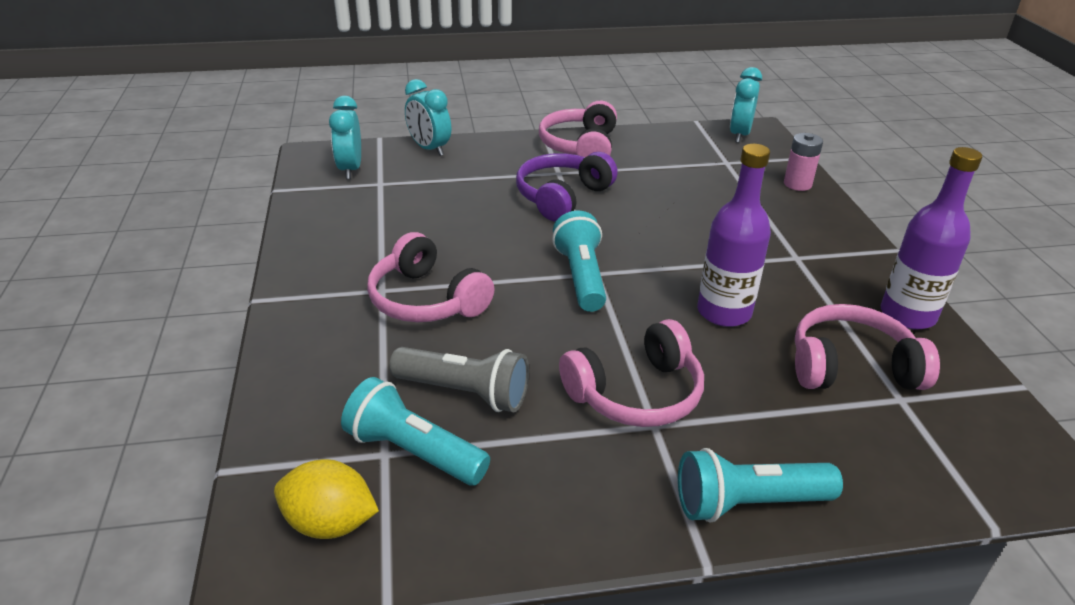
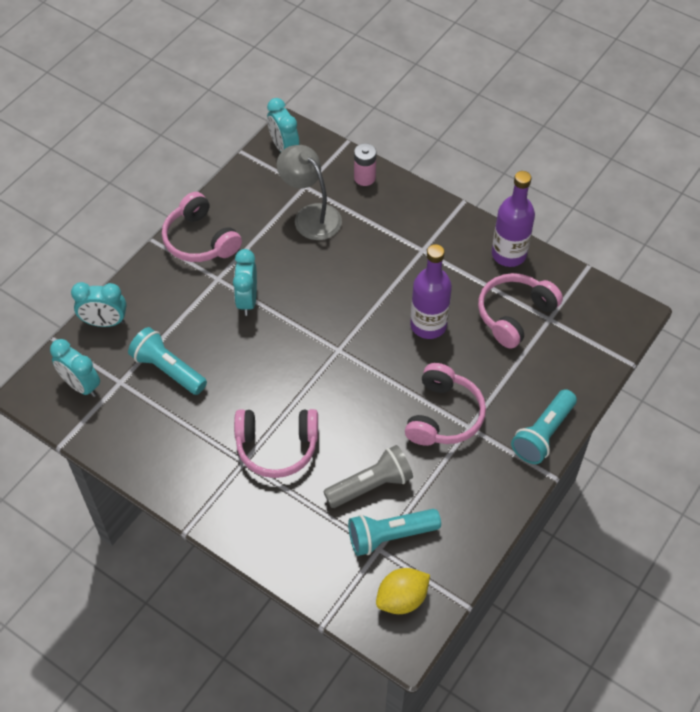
camera: 45 degrees left, 20 degrees up
(562, 197) = (247, 300): purple headphones -> turquoise clock
(581, 277) = (334, 360): turquoise flashlight -> turquoise flashlight (168, 369)
(705, 180) = (311, 216): none -> grey lamp

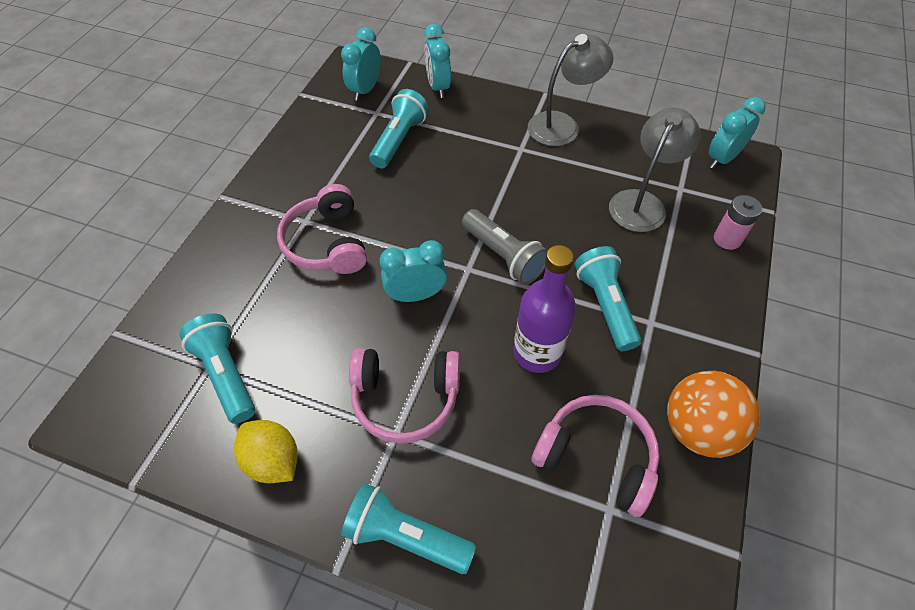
camera: 75 degrees right, 0 degrees up
(200, 240) = (562, 125): pink headphones -> grey lamp
(247, 300) = (503, 177): turquoise clock -> turquoise clock (416, 295)
(370, 485) = (292, 340): grey flashlight -> grey flashlight (503, 256)
(400, 272) = (605, 305): none -> turquoise flashlight
(402, 599) = (143, 404): yellow lemon -> yellow lemon (273, 460)
(508, 254) = (697, 429): purple bottle -> orange ball

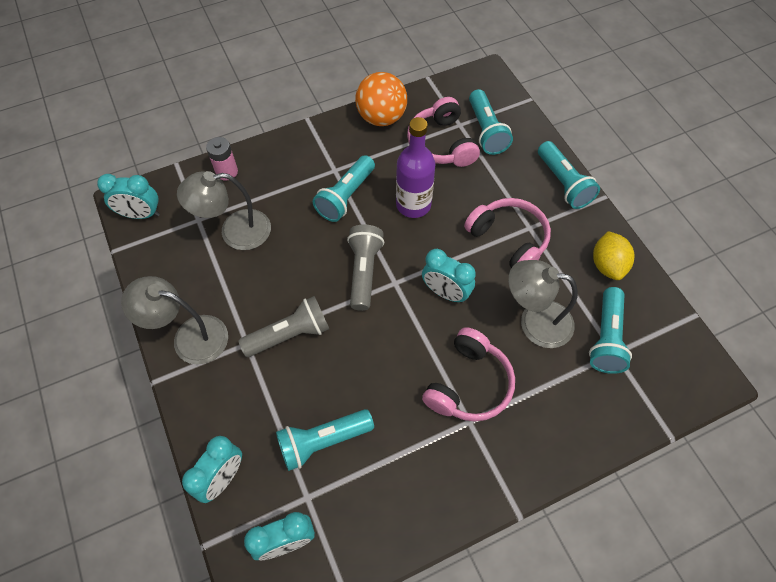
camera: 135 degrees left, 5 degrees up
(310, 335) = (534, 321): none -> grey lamp
(500, 174) = (289, 334): none -> grey flashlight
(570, 531) = (486, 131): none -> turquoise flashlight

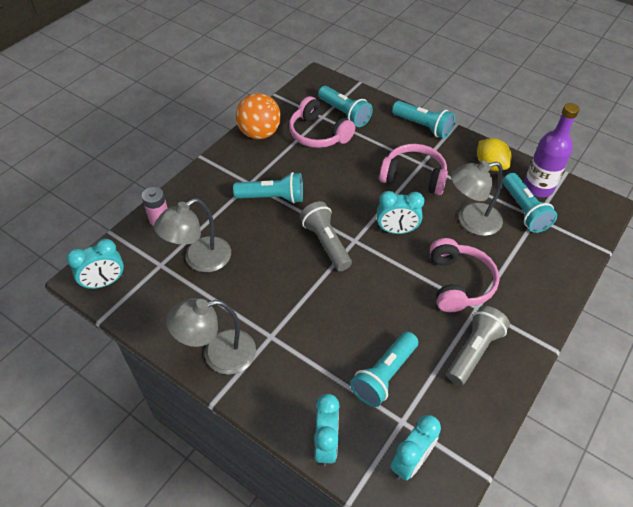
camera: 30 degrees left, 10 degrees down
(289, 334) = (301, 313): grey flashlight -> grey flashlight (474, 351)
(346, 196) = (272, 197): turquoise flashlight -> turquoise flashlight turned 90 degrees counterclockwise
(413, 205) = (328, 182): purple bottle -> purple bottle (538, 187)

